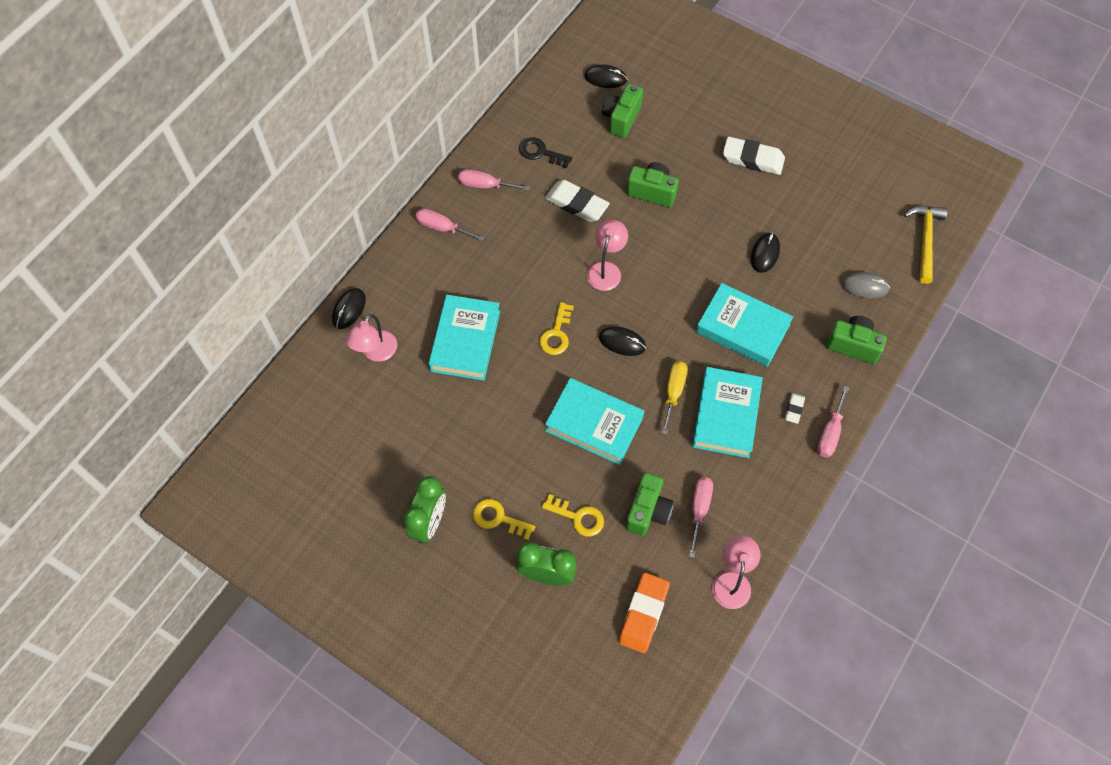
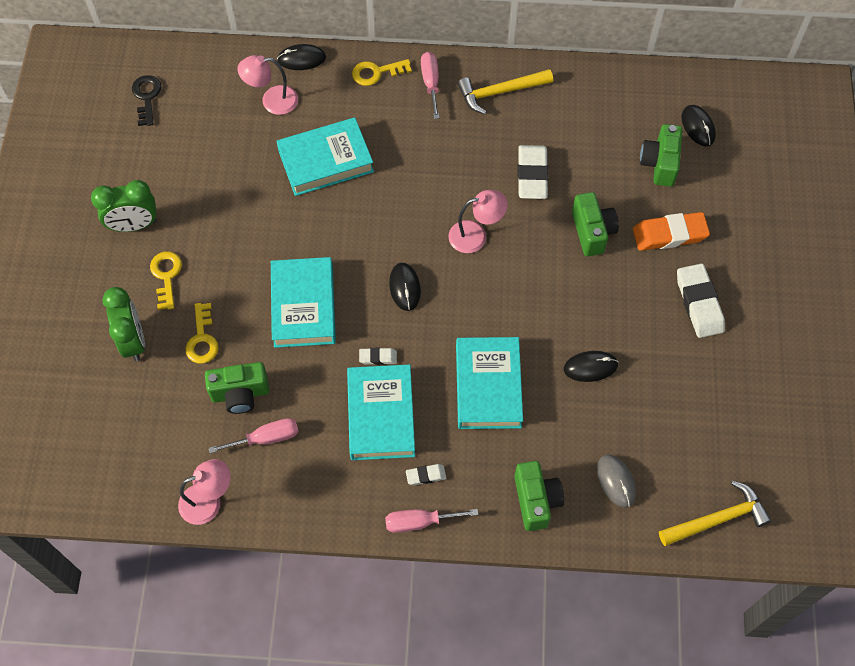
camera: 60 degrees right, 0 degrees up
(485, 185) = (500, 92): pink screwdriver -> yellow hammer
(541, 153) = (569, 117): black key -> black key (147, 97)
(556, 334) = (379, 229): yellow key -> yellow key (376, 73)
(621, 118) = (659, 164): green camera -> green camera turned 75 degrees counterclockwise
(643, 614) = (136, 439): orange eraser -> orange eraser (669, 234)
(673, 392) = (378, 357): yellow screwdriver -> white eraser
(726, 415) = (381, 415): turquoise book -> turquoise book turned 75 degrees counterclockwise

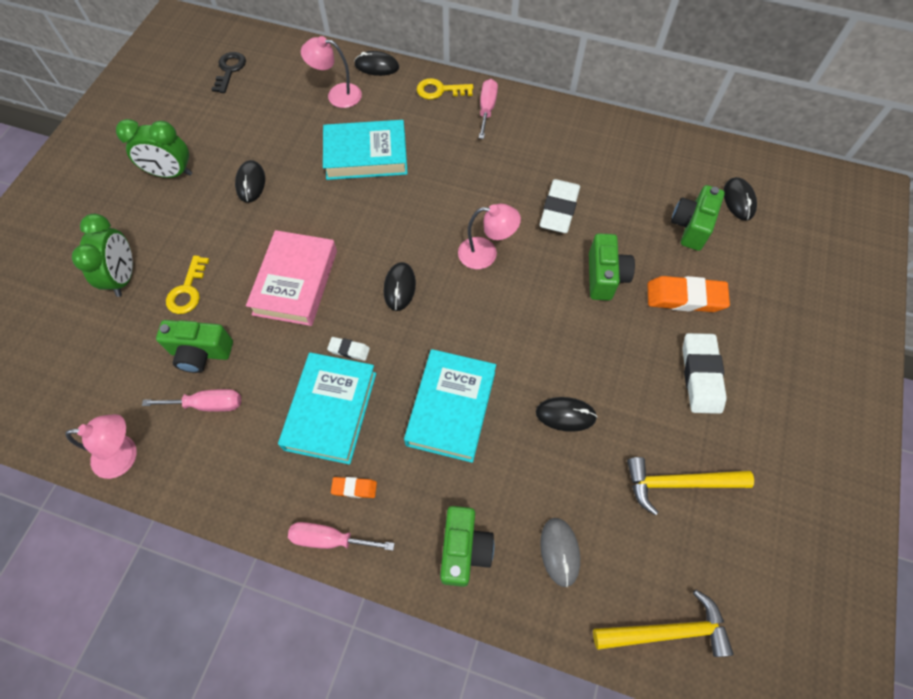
camera: 15 degrees right, 0 degrees up
(166, 276) = (180, 225): yellow key -> none
(220, 216) = (251, 183): none -> black mouse
(304, 306) = (295, 282): turquoise book -> pink book
(426, 475) = (354, 488): white eraser -> orange eraser
(500, 92) = (550, 129): yellow hammer -> yellow hammer (678, 483)

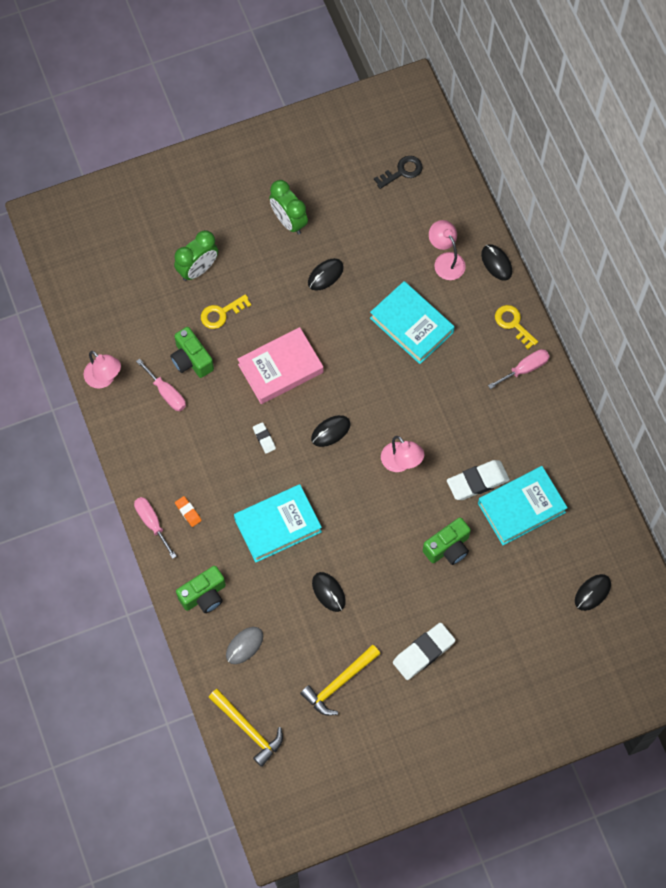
camera: 50 degrees right, 5 degrees up
(331, 410) = (219, 461): turquoise book -> turquoise book (521, 507)
(678, 483) = (339, 683): yellow hammer -> yellow hammer turned 90 degrees counterclockwise
(685, 297) = (475, 607): orange eraser -> none
(691, 226) = (539, 575): green camera -> none

